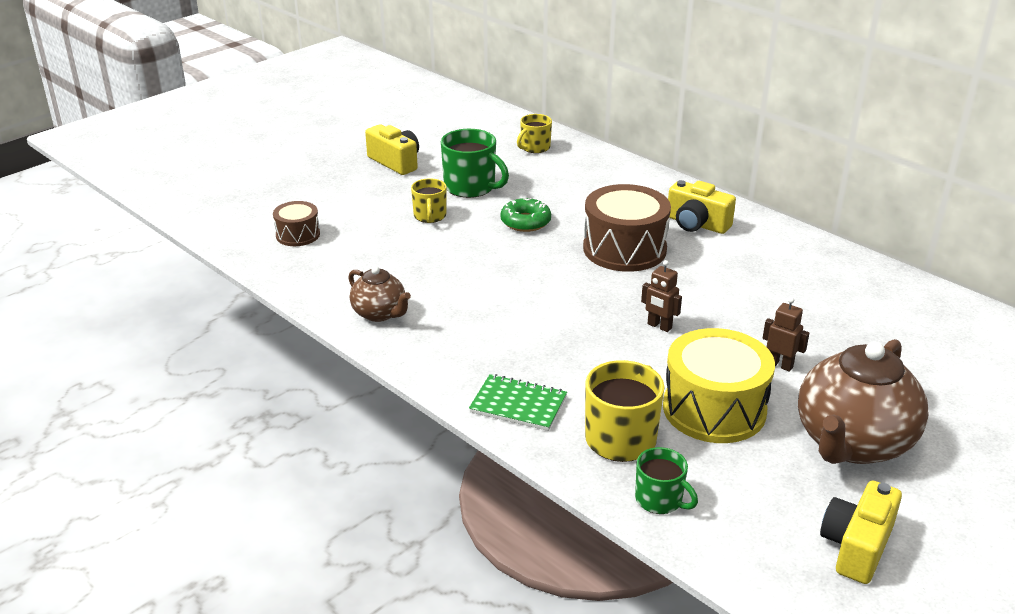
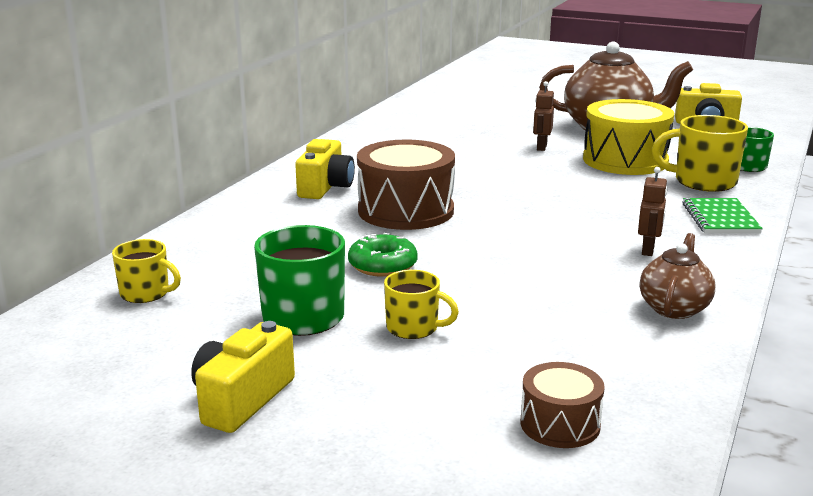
camera: 110 degrees left, 10 degrees down
(430, 216) = (413, 328): yellow mug -> yellow mug turned 45 degrees clockwise
(659, 326) = (534, 185): brown robot -> brown robot (648, 250)

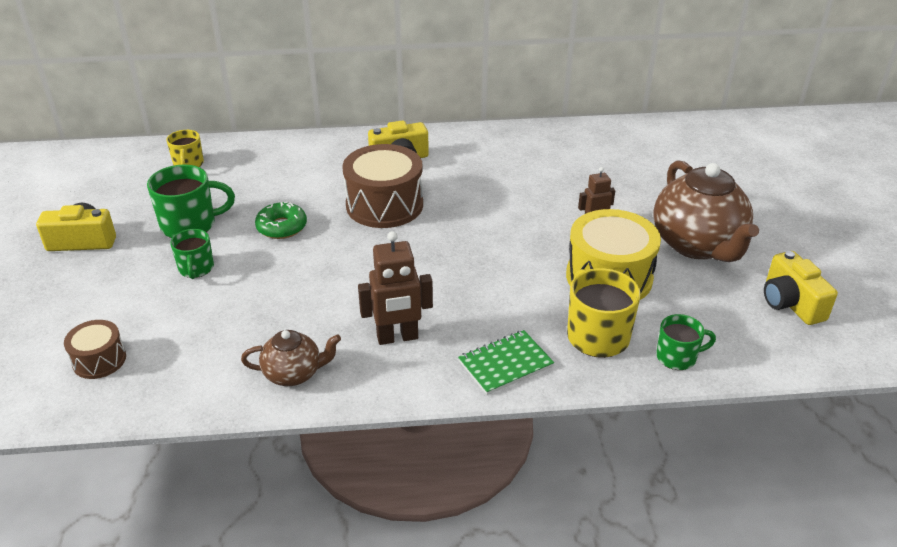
camera: 60 degrees right, 15 degrees up
(413, 328) = (196, 269): yellow mug -> green mug
(648, 250) = (397, 337): brown robot -> brown robot, size x1.68

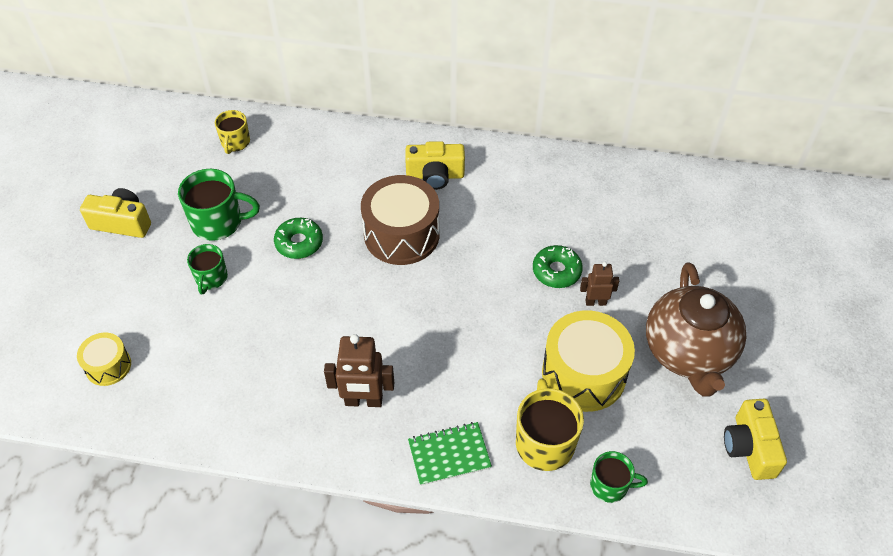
camera: 15 degrees right, 15 degrees up
(99, 360) = (108, 366): brown drum -> yellow drum
(294, 374) = (263, 420): brown teapot -> none
(546, 208) = (556, 271): none -> green donut

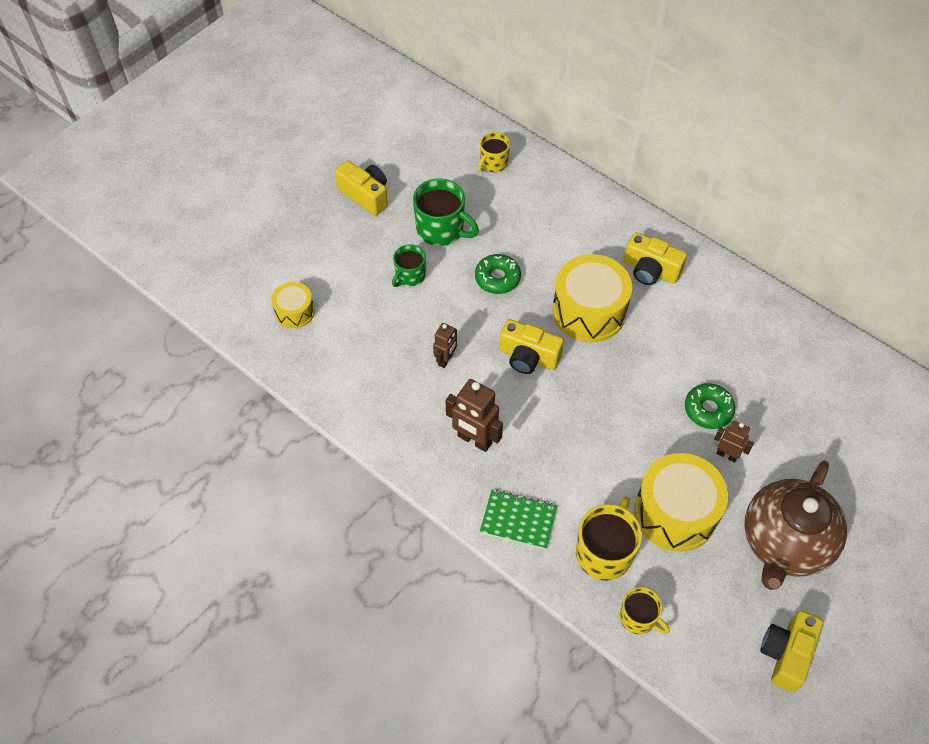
camera: 30 degrees right, 5 degrees up
(292, 340) = (445, 360): none -> brown robot
(370, 300) = (528, 357): none -> yellow camera
(401, 234) = (589, 311): brown drum -> yellow drum
(610, 486) = (638, 618): green mug -> yellow mug

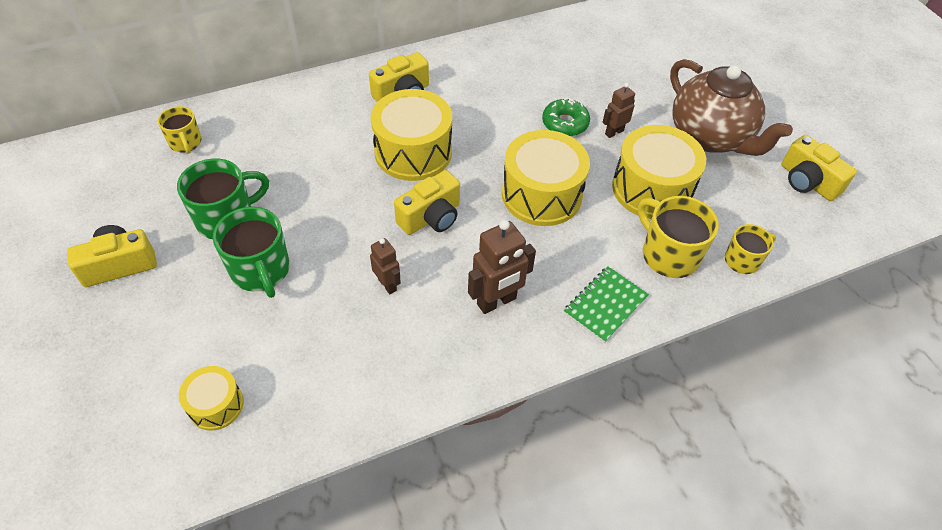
camera: 65 degrees left, 5 degrees down
(410, 276) = (261, 270): green mug -> green mug, size x1.63
(497, 278) = (324, 200): green donut -> none
(607, 426) = (541, 194): none -> yellow drum

